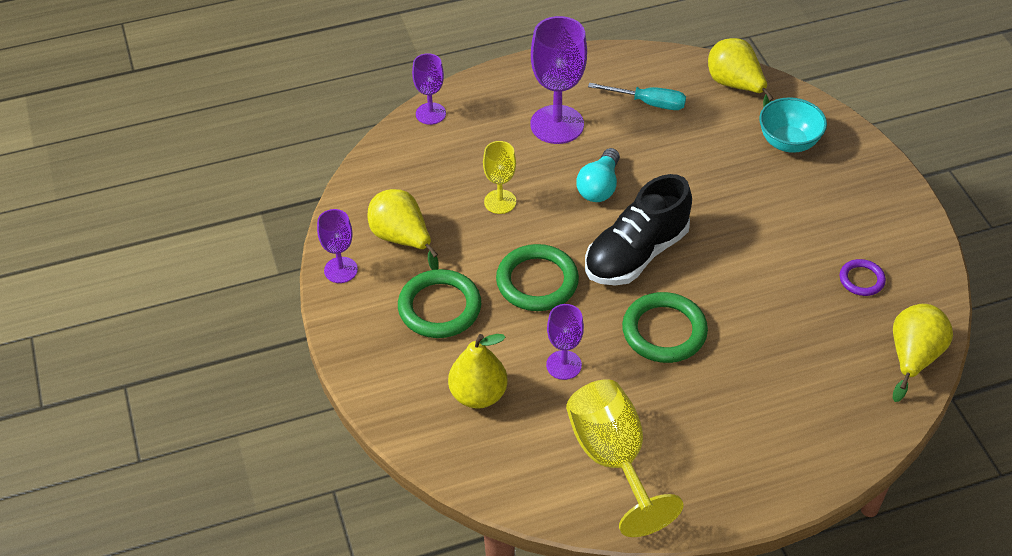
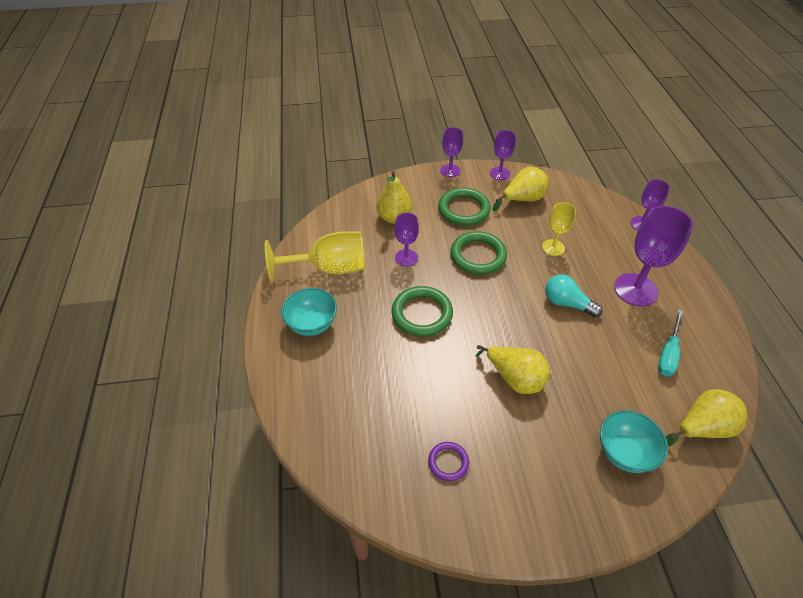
camera: 100 degrees right, 0 degrees up
(342, 336) = (450, 171): none -> purple goblet
(636, 254) = (496, 312): black shoe -> none
(724, 454) = (312, 324): none -> turquoise bowl
(913, 357) = (357, 475): yellow pear -> yellow pear (515, 378)

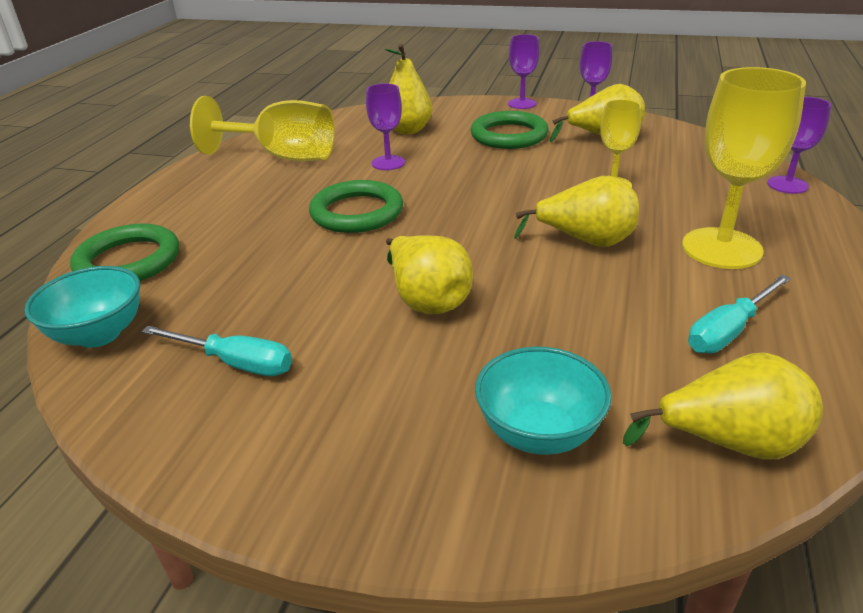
camera: 25 degrees right, 15 degrees down
(312, 324) = (210, 196): turquoise bowl -> turquoise bowl (99, 334)
(448, 462) = (235, 363): purple ring -> turquoise screwdriver
(478, 255) = (489, 176): green ring -> green ring (128, 261)
(567, 303) = (586, 241): turquoise light bulb -> yellow pear
(635, 290) = (721, 248): purple goblet -> yellow goblet

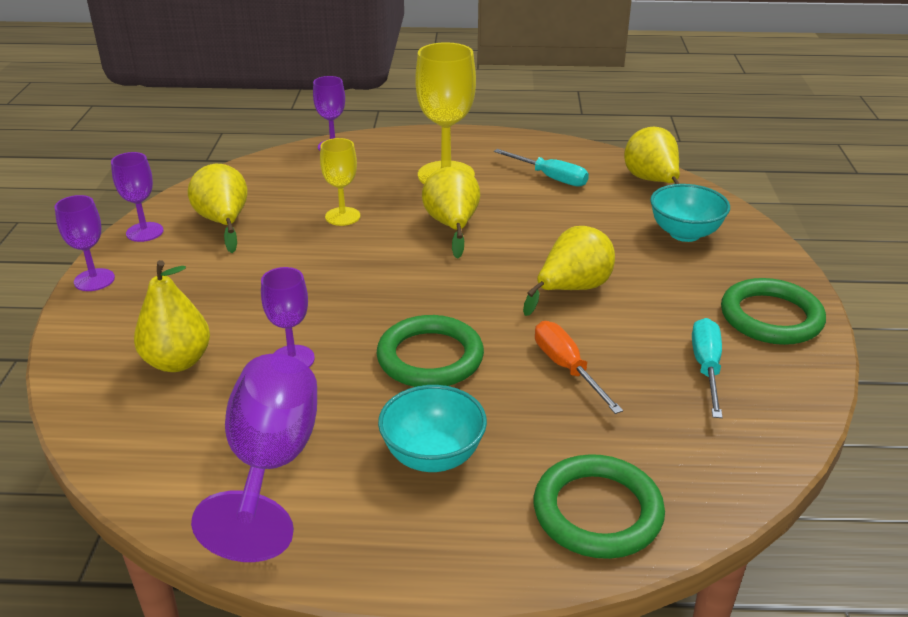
camera: 105 degrees left, 0 degrees up
(99, 334) = (726, 470): turquoise bowl -> turquoise bowl (433, 456)
(283, 157) = (272, 464): yellow goblet -> purple goblet
(298, 275) = (567, 368): none -> orange screwdriver
(509, 135) = (208, 280): green ring -> green ring (771, 317)

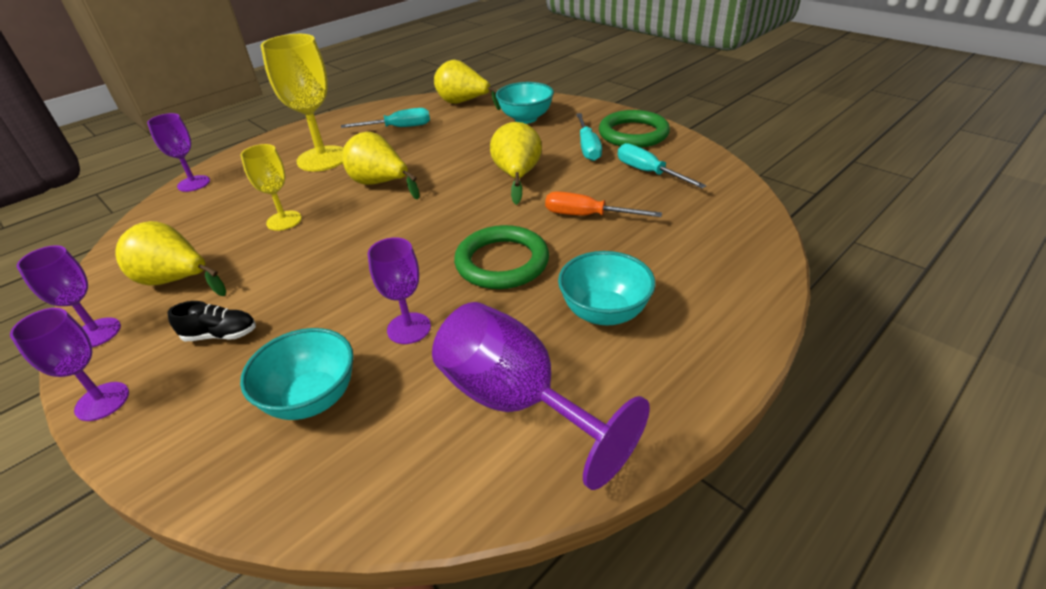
camera: 45 degrees left, 5 degrees up
(177, 362) = (312, 398): yellow pear -> turquoise bowl
(194, 280) = (221, 335): none -> black shoe
(597, 512) = (729, 272): green ring -> none
(692, 302) = (587, 147): none -> turquoise screwdriver

